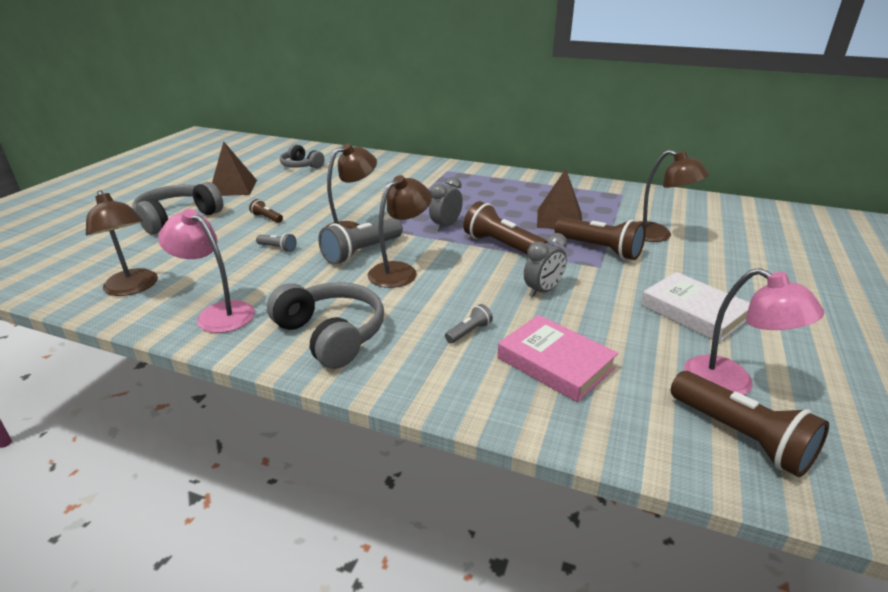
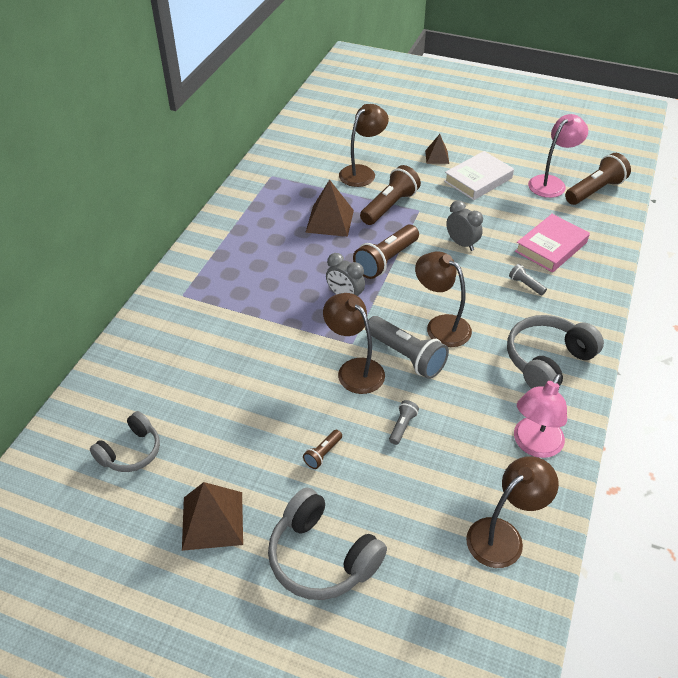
camera: 90 degrees left, 15 degrees up
(728, 283) = (437, 157): none -> brown pyramid

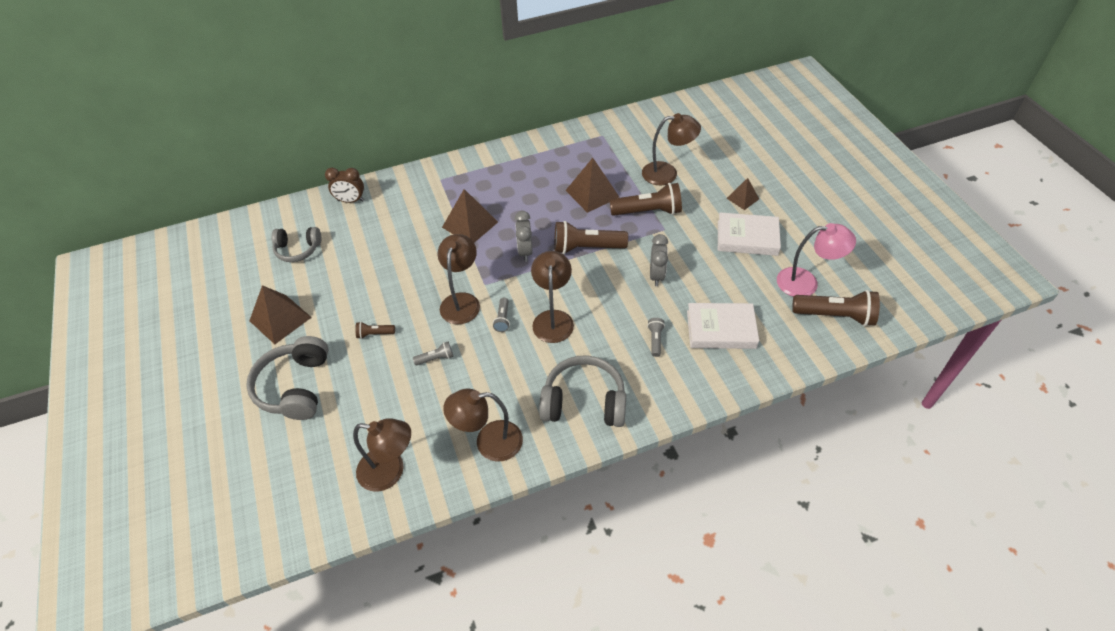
camera: 50 degrees right, 5 degrees up
(119, 372) = (350, 200): none -> brown clock
(267, 310) = (470, 224): none -> brown pyramid
(406, 356) = (503, 319): grey flashlight -> grey flashlight, size x0.48
(534, 445) = (489, 442): pink lamp -> brown lamp
(551, 247) = (721, 329): pink book -> white book

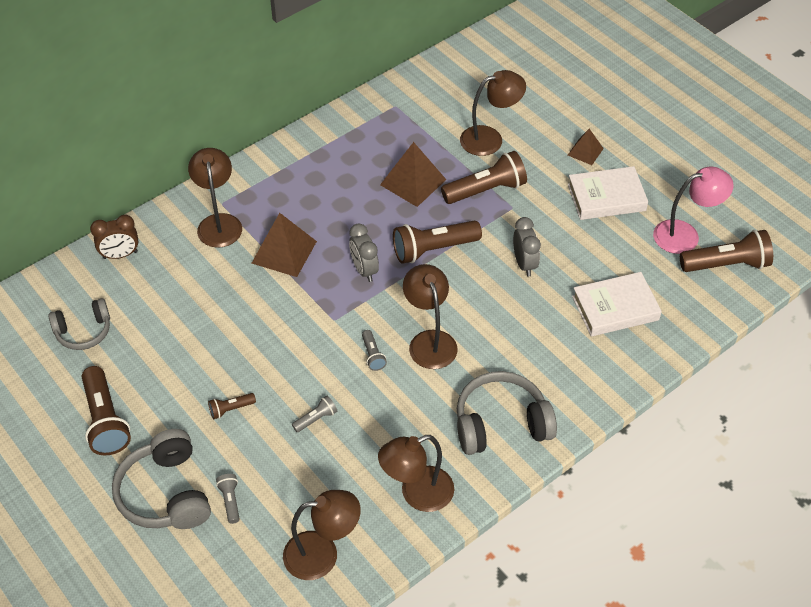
camera: 20 degrees left, 0 degrees up
(280, 319) = (105, 420): brown pyramid -> brown flashlight
(462, 301) = (316, 346): brown lamp -> brown lamp (219, 223)
(655, 340) = (550, 337): grey flashlight -> grey flashlight (230, 501)

